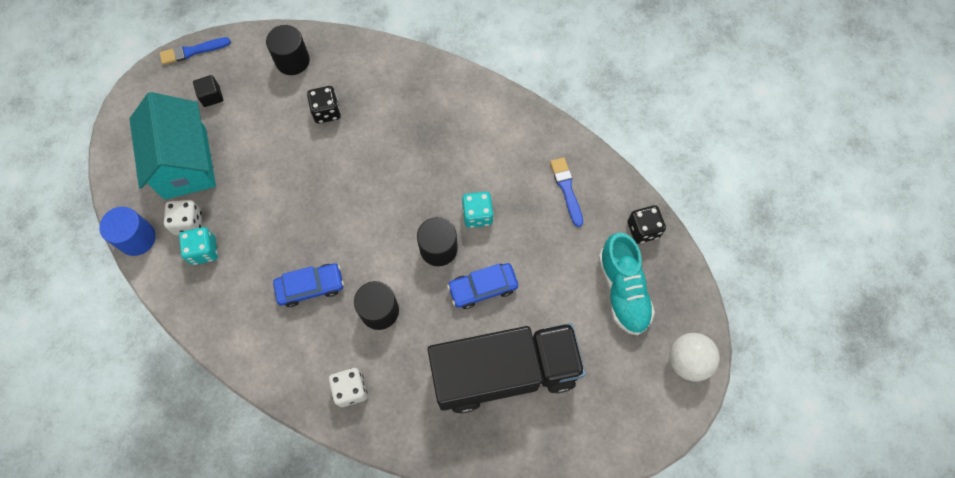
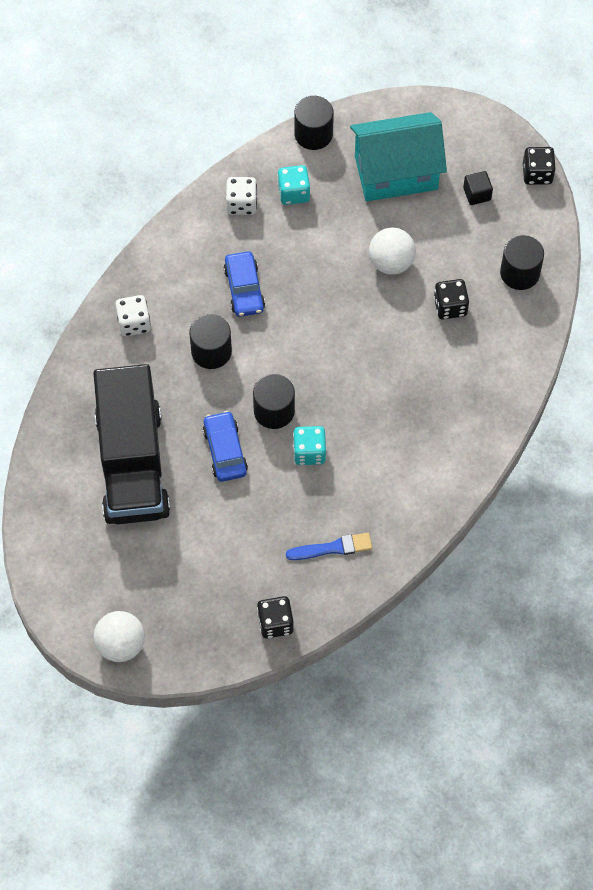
camera: 95 degrees right, 5 degrees down
(137, 238) = (313, 134): blue cylinder -> black cylinder
(188, 223) = (326, 178): white dice -> white dice (241, 204)
(192, 51) = (537, 174): blue brush -> black dice
(282, 161) = (391, 262): none -> white ball
(622, 290) = (206, 591): turquoise shoe -> none

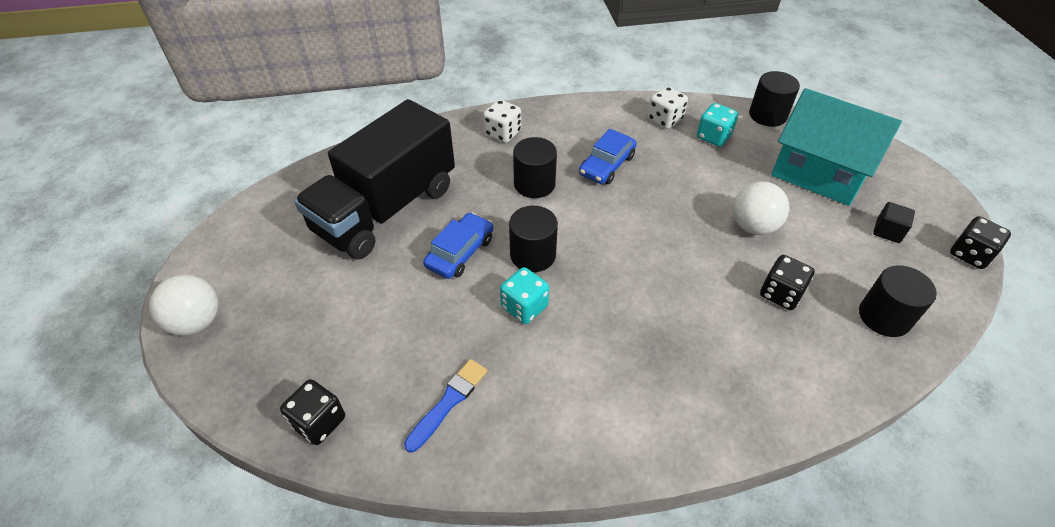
camera: 45 degrees right, 15 degrees down
(332, 548) = (448, 402): blue brush -> blue brush turned 90 degrees counterclockwise

